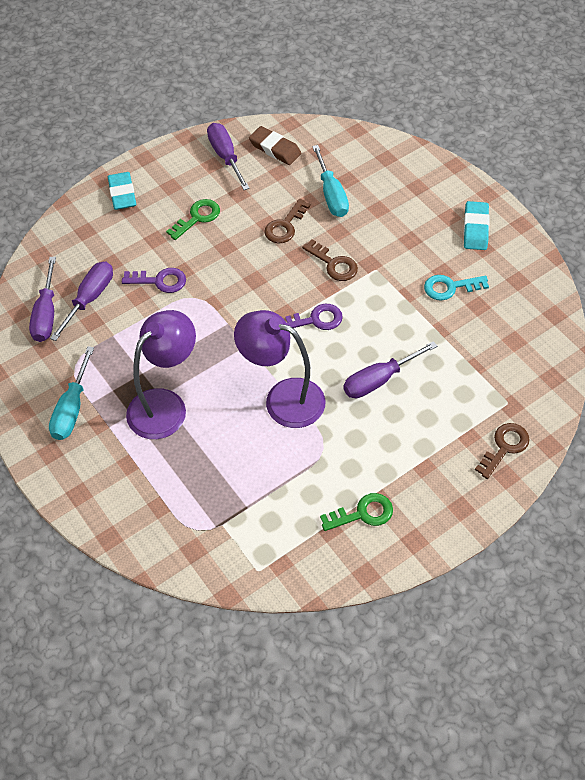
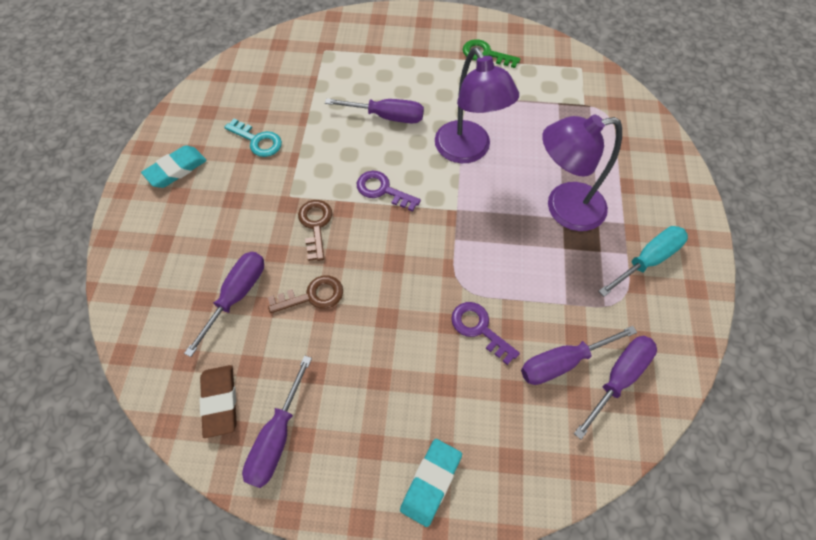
camera: 140 degrees left, 5 degrees up
(197, 217) = (381, 376): green key -> none
(331, 194) = (237, 296): turquoise screwdriver -> purple screwdriver
(504, 447) = (359, 31): brown key -> none

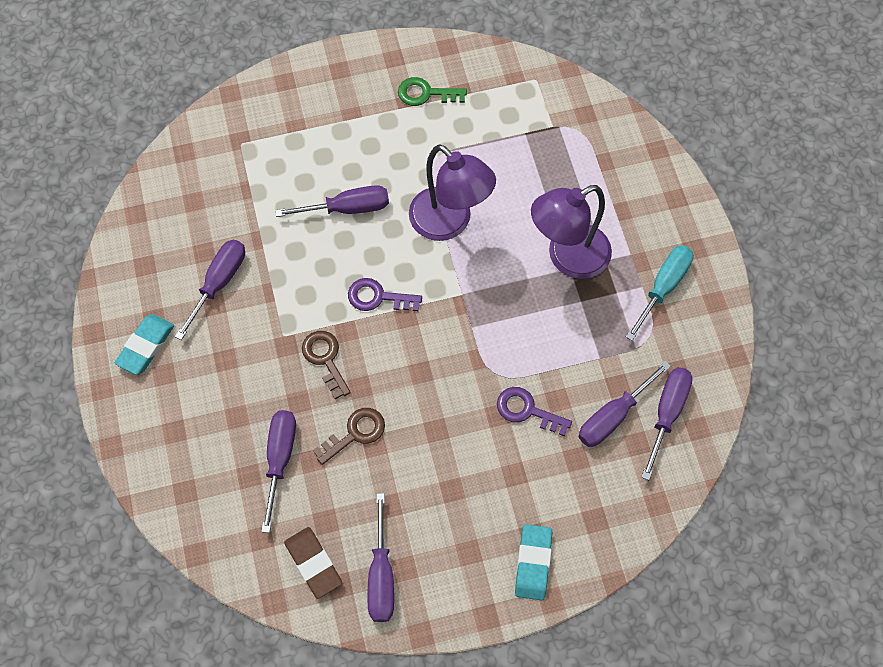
camera: 20 degrees left, 5 degrees up
(258, 141) = (219, 283): turquoise key -> purple screwdriver

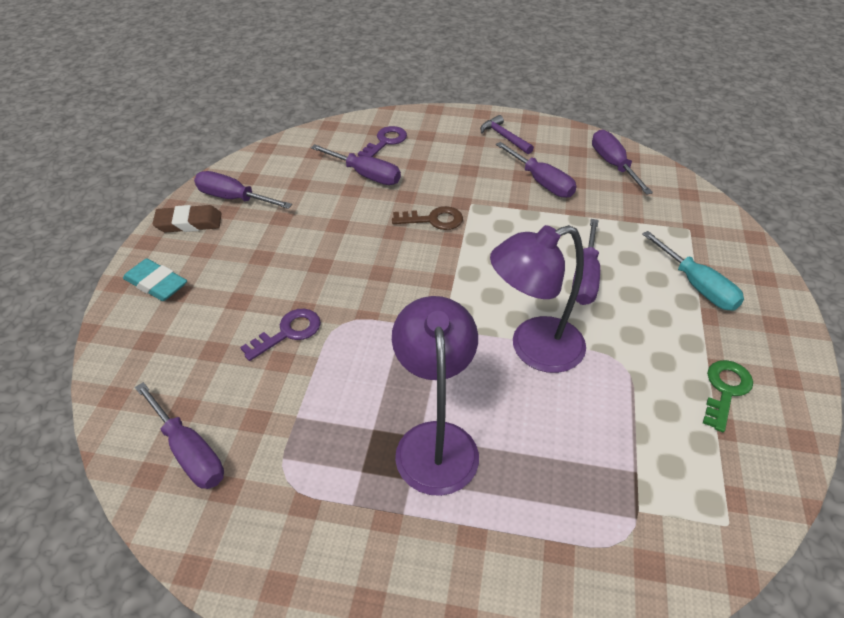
camera: 115 degrees right, 20 degrees down
(146, 346) = (504, 137): turquoise eraser -> purple hammer
(313, 563) = (274, 170): brown eraser -> brown eraser (189, 223)
(355, 433) = (355, 217): brown key -> none
(378, 297) = (474, 269): purple key -> purple key (385, 142)
(613, 416) = (227, 400): purple screwdriver -> purple screwdriver (613, 165)
(663, 287) = (337, 530): turquoise screwdriver -> turquoise screwdriver (697, 286)

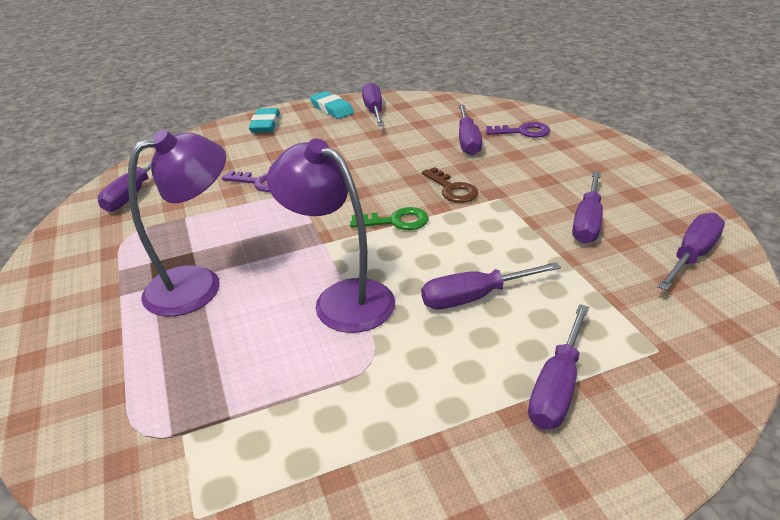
camera: 60 degrees right, 10 degrees down
(189, 223) = (332, 109): brown eraser -> turquoise eraser
(504, 137) = (625, 178): purple hammer -> none
(697, 286) = (557, 386): turquoise screwdriver -> purple screwdriver
(725, 390) = (398, 462): green key -> green key (396, 221)

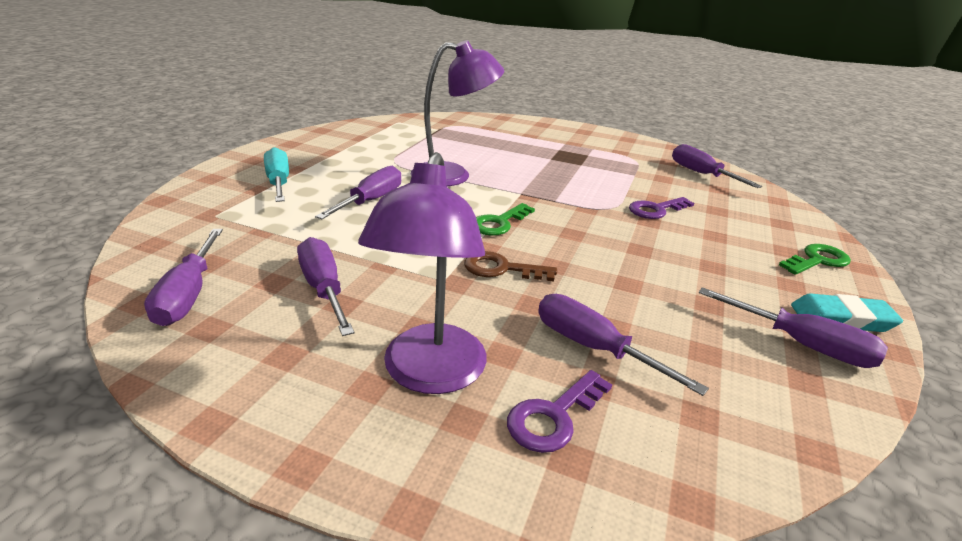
camera: 130 degrees right, 5 degrees down
(198, 284) = (541, 157): purple lamp -> purple lamp (430, 374)
(265, 124) = (817, 260): turquoise eraser -> green key
(557, 386) = (279, 182): purple screwdriver -> turquoise screwdriver

